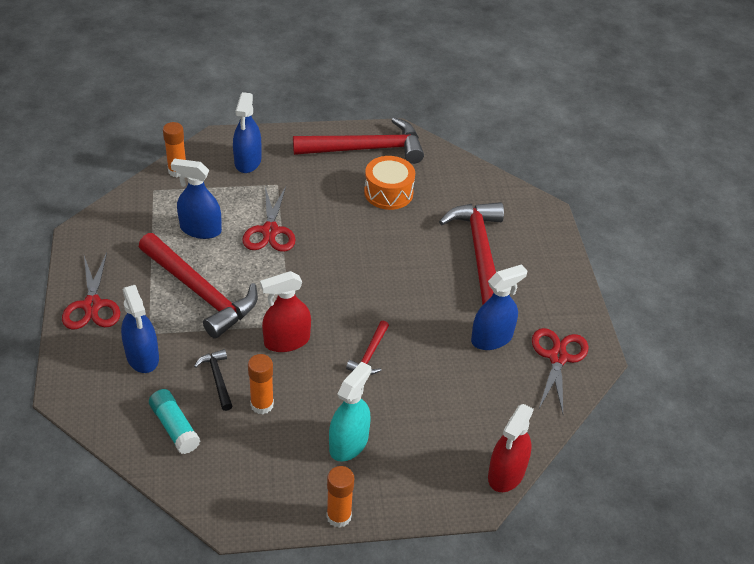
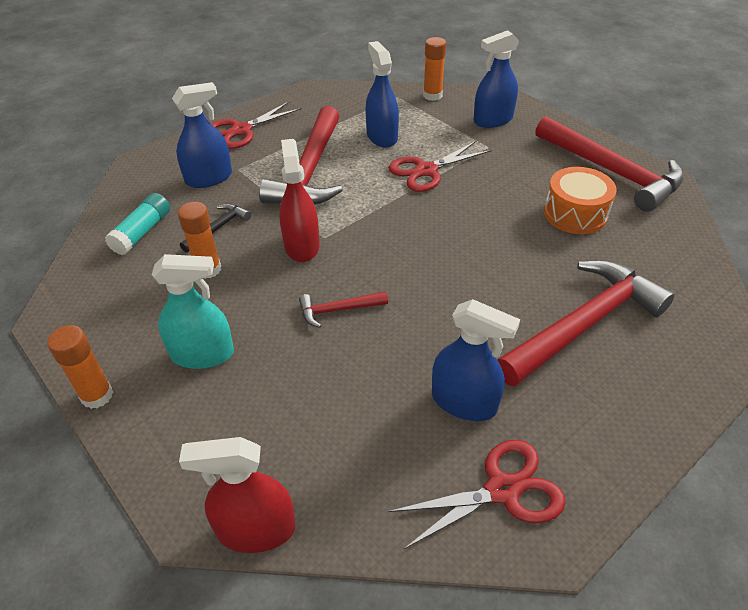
camera: 60 degrees right, 0 degrees up
(142, 356) = (209, 178): blue spray bottle -> blue spray bottle turned 150 degrees counterclockwise
(287, 341) = (302, 246): red spray bottle -> red spray bottle turned 45 degrees clockwise

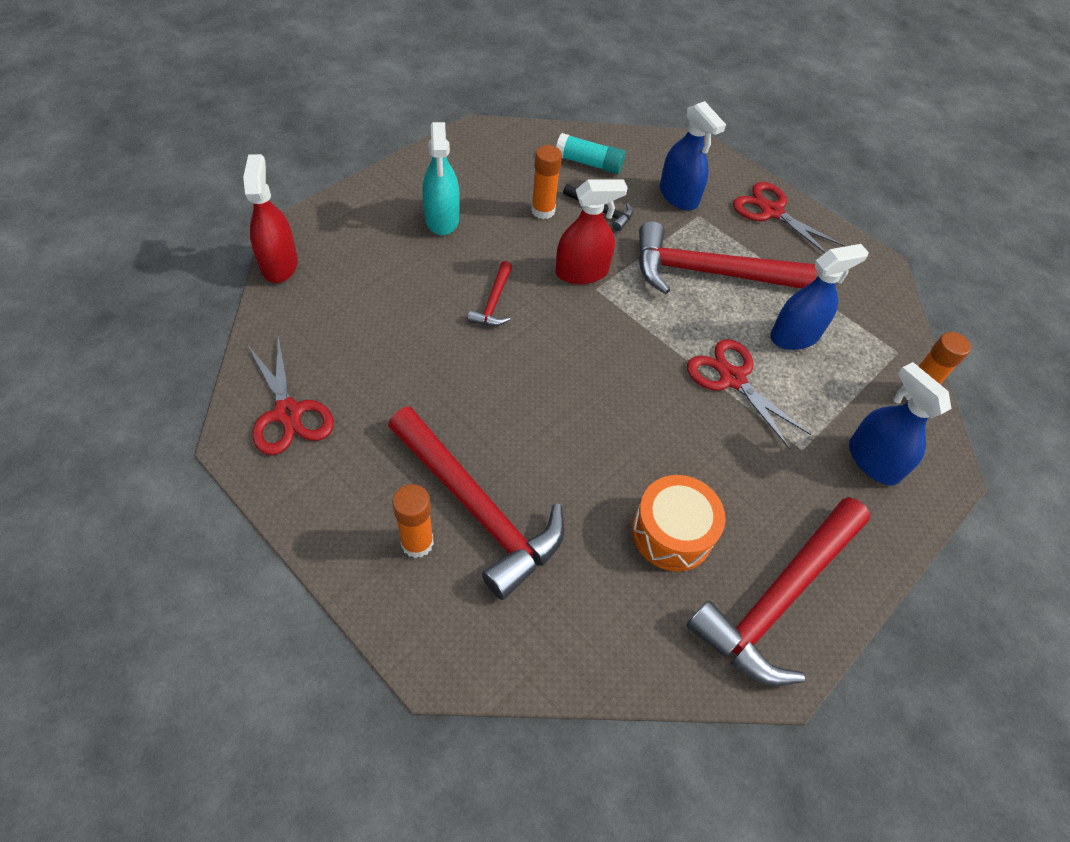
camera: 80 degrees right, 10 degrees up
(97, 395) = (403, 168): orange glue stick -> orange glue stick (417, 543)
(338, 310) = (494, 302): red hammer -> red hammer turned 150 degrees counterclockwise
(464, 402) = (380, 393): blue spray bottle -> none

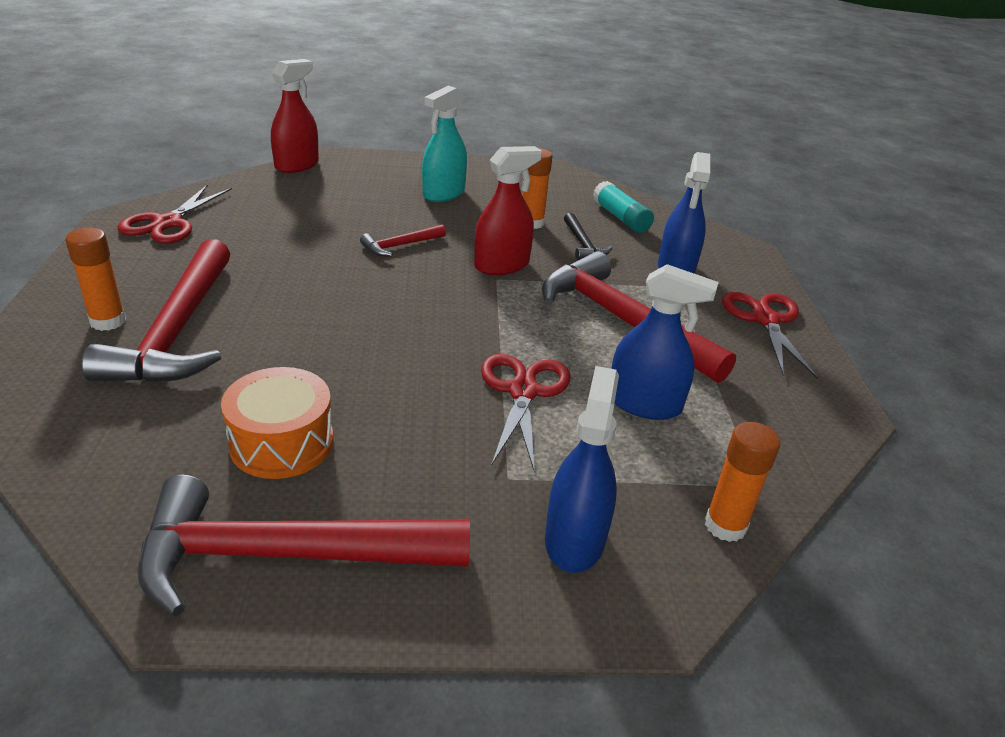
camera: 45 degrees right, 20 degrees down
(581, 272) = (501, 265): red spray bottle -> red spray bottle turned 60 degrees counterclockwise

